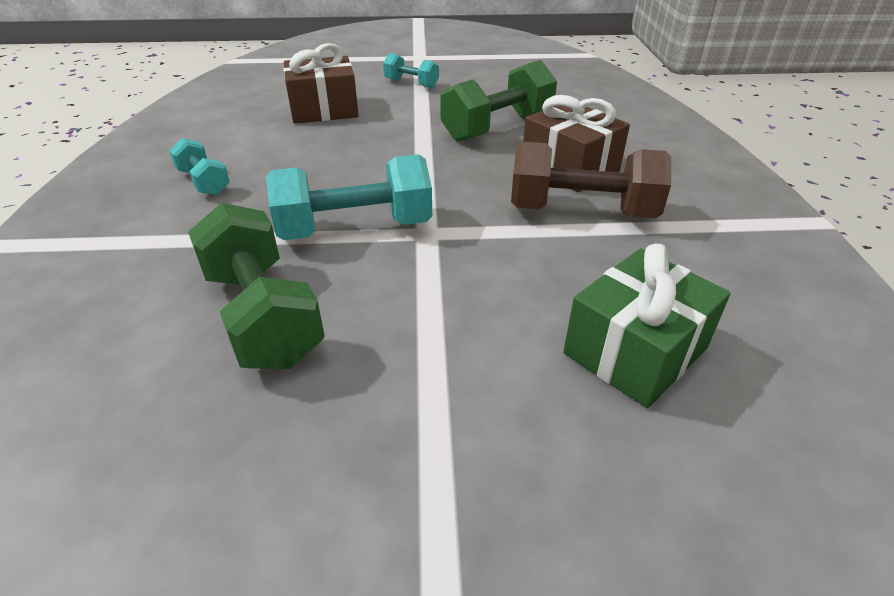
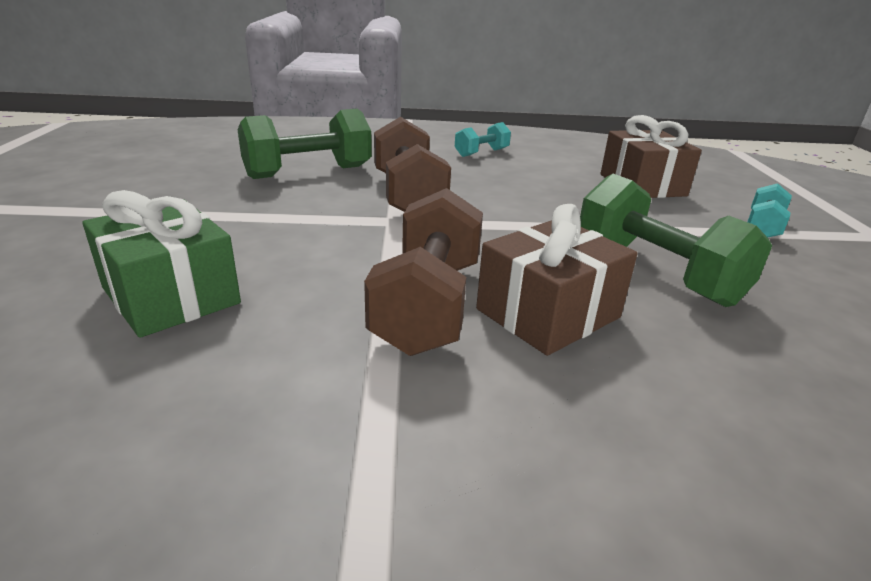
camera: 90 degrees right, 10 degrees down
(355, 228) = (408, 195): turquoise dumbbell -> brown dumbbell

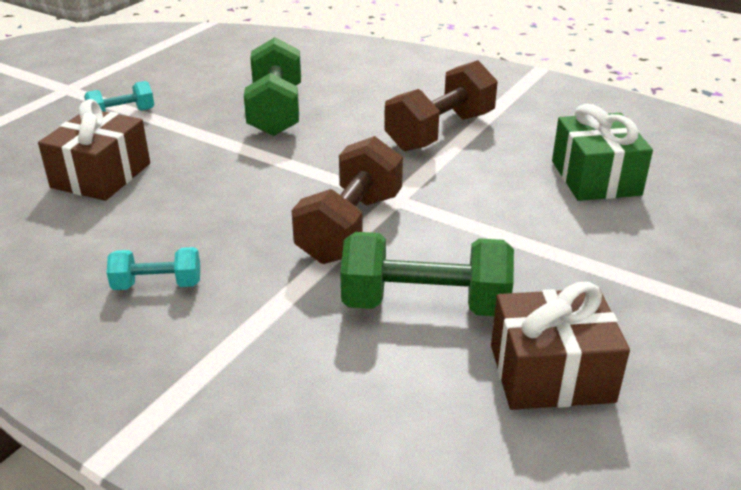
camera: 145 degrees left, 5 degrees up
(548, 313) = (379, 111): brown gift -> brown gift (551, 373)

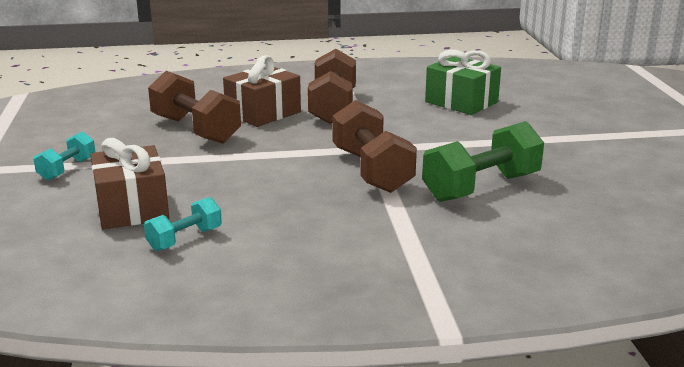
camera: 40 degrees left, 10 degrees down
(157, 285) = (306, 244): turquoise dumbbell -> turquoise dumbbell (185, 239)
(276, 111) = (195, 130): green dumbbell -> brown dumbbell
(551, 373) = (590, 189): brown gift -> brown gift (263, 113)

